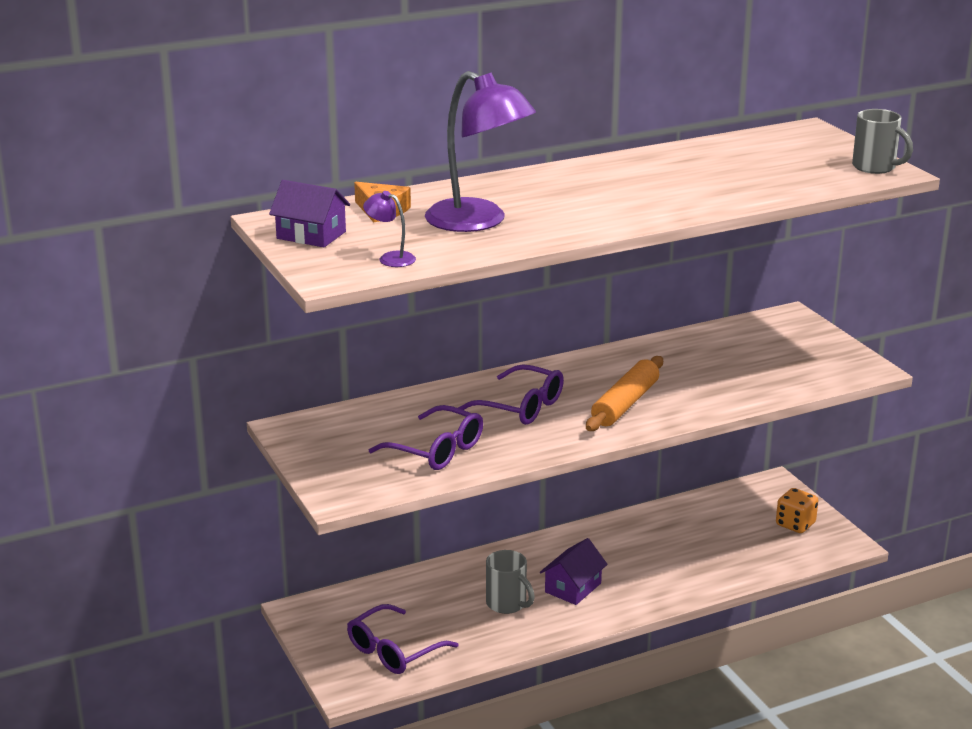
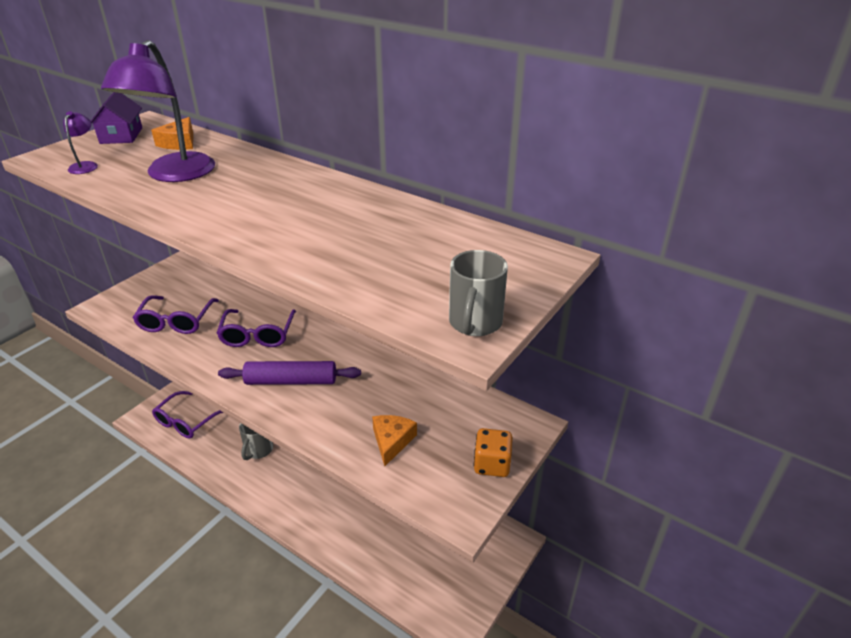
camera: 60 degrees right, 10 degrees up
(394, 650) = (187, 421): purple glasses -> purple glasses turned 75 degrees counterclockwise
(573, 587) = (293, 474): purple house -> none
(625, 404) = (291, 381): orange rolling pin -> purple rolling pin
(760, 376) = (392, 441): none -> orange cheese
(795, 524) = (460, 577): orange dice -> orange dice (492, 464)

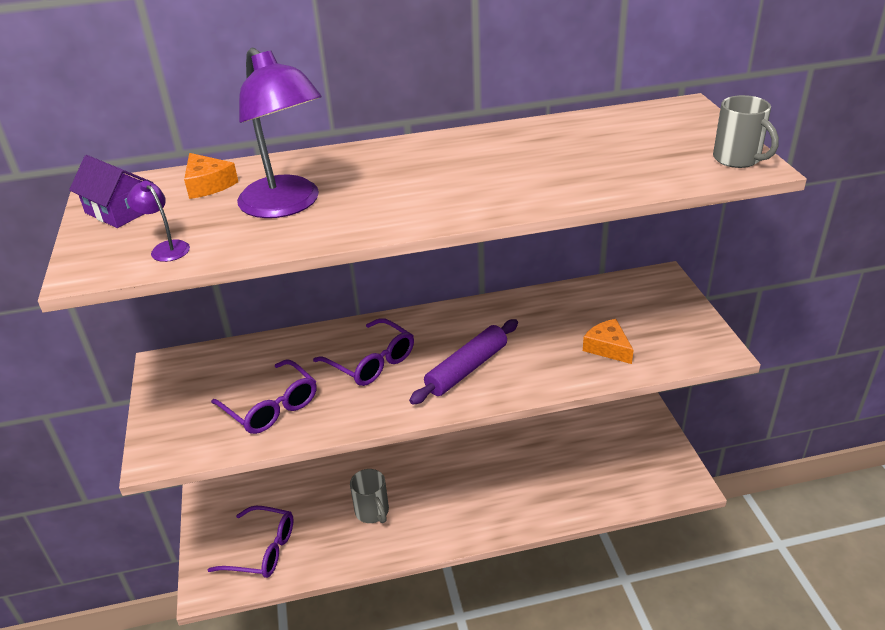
camera: 45 degrees left, 0 degrees up
(187, 421) = (261, 550): purple glasses -> purple glasses turned 60 degrees counterclockwise
(492, 464) = (683, 313): orange dice -> none

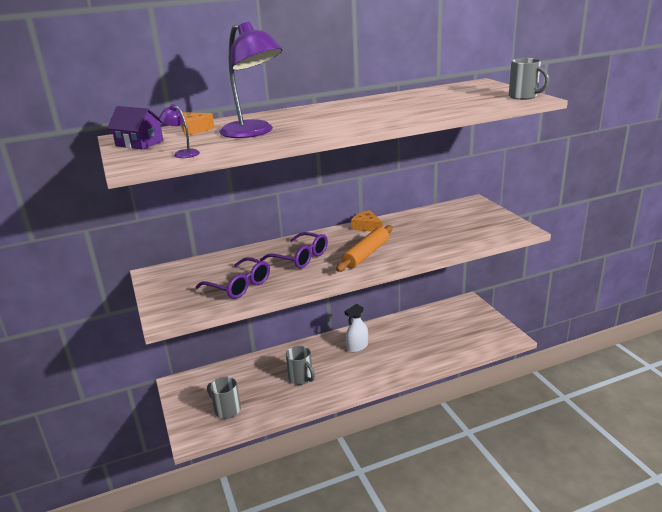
camera: 10 degrees left, 10 degrees down
(261, 550) = (226, 410): purple glasses -> grey mug
(463, 468) = (357, 347): none -> white spray bottle
(467, 369) = (366, 254): purple rolling pin -> orange rolling pin
(607, 348) = (453, 236): orange cheese -> orange cheese (367, 227)

